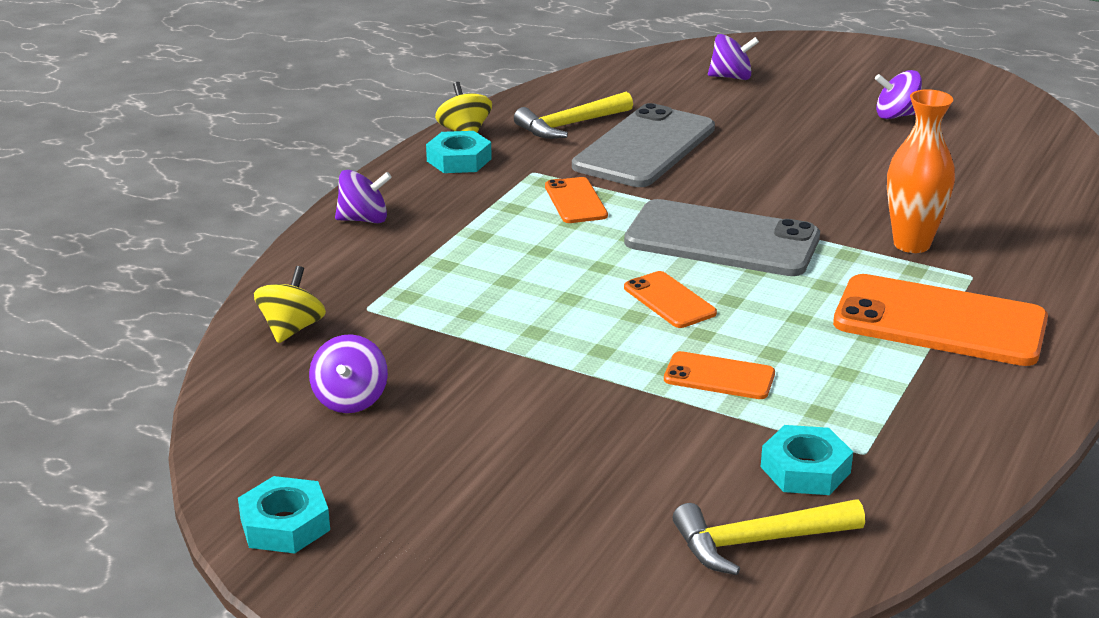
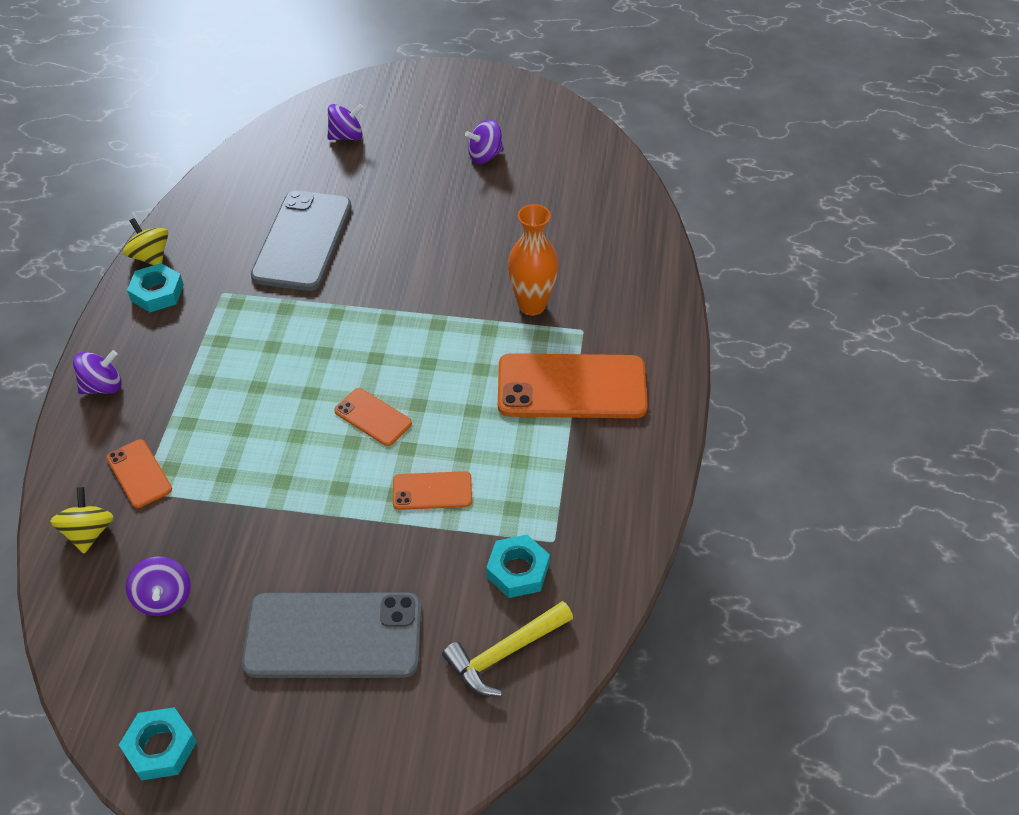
camera: 20 degrees left, 20 degrees up
(570, 125) = (235, 227): yellow hammer -> none
(575, 201) = (267, 320): orange phone -> orange phone (139, 473)
(722, 240) = (393, 337): grey phone -> grey phone (333, 636)

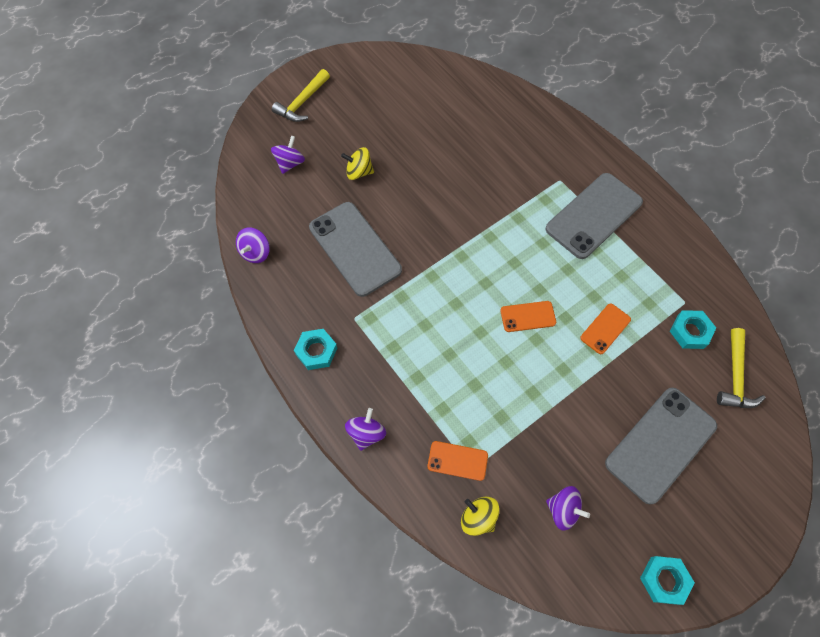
camera: 45 degrees left, 15 degrees up
(150, 257) = (280, 333): yellow spinning top -> yellow spinning top (359, 172)
(427, 96) = (302, 102): none -> yellow hammer
(485, 156) = (383, 116): purple spinning top -> purple spinning top (255, 252)
(532, 305) = (520, 186): orange vase -> none
(571, 387) = (593, 215): orange phone -> grey phone

